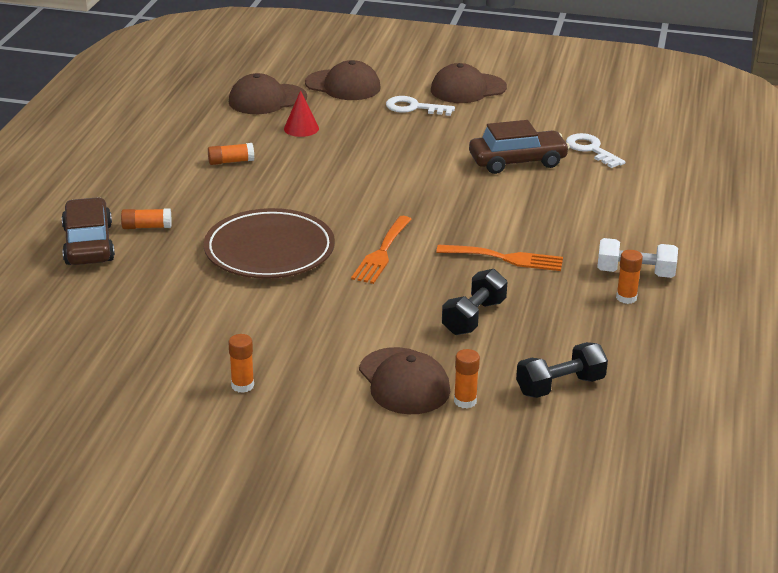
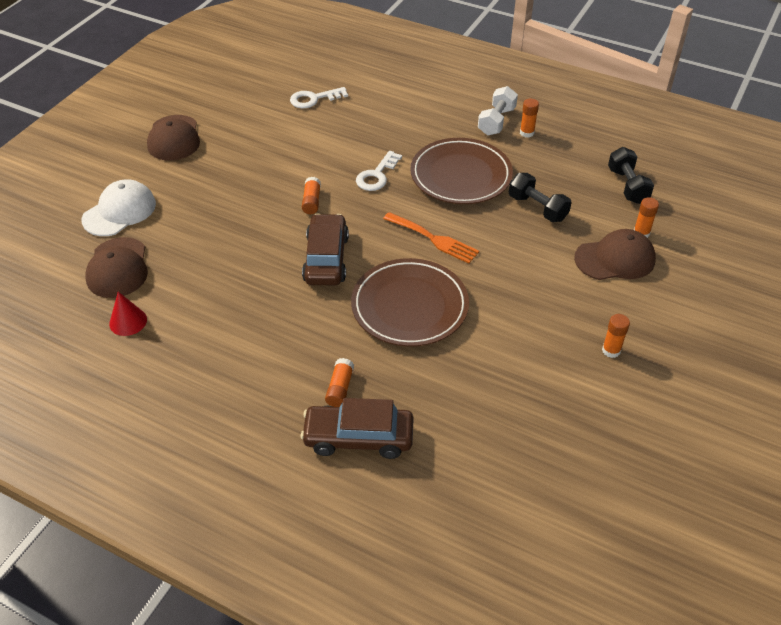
camera: 75 degrees left, 15 degrees up
(231, 161) = (236, 311): orange glue stick -> orange glue stick (311, 201)
(301, 128) = (192, 253): red cone -> red cone (128, 321)
(343, 85) = (119, 211): brown cap -> white cap
(413, 108) = (191, 176): white key -> white key (377, 175)
(506, 258) = (461, 175): orange fork -> brown plate
(517, 161) = (316, 139): brown car -> brown car (326, 259)

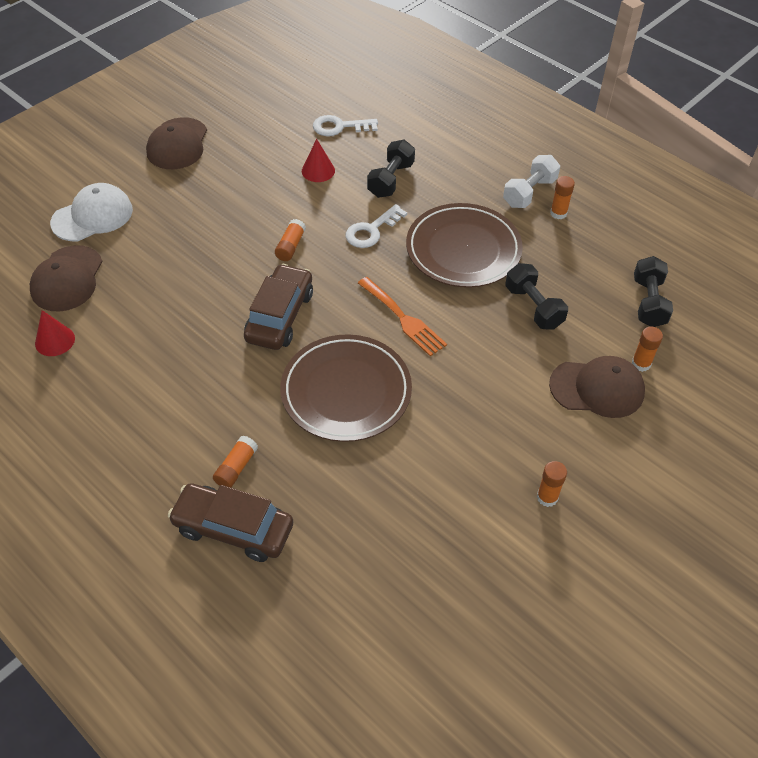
camera: 15 degrees right, 5 degrees up
(310, 137) = (318, 170): none -> red cone
(376, 133) = (391, 180): none -> black dumbbell

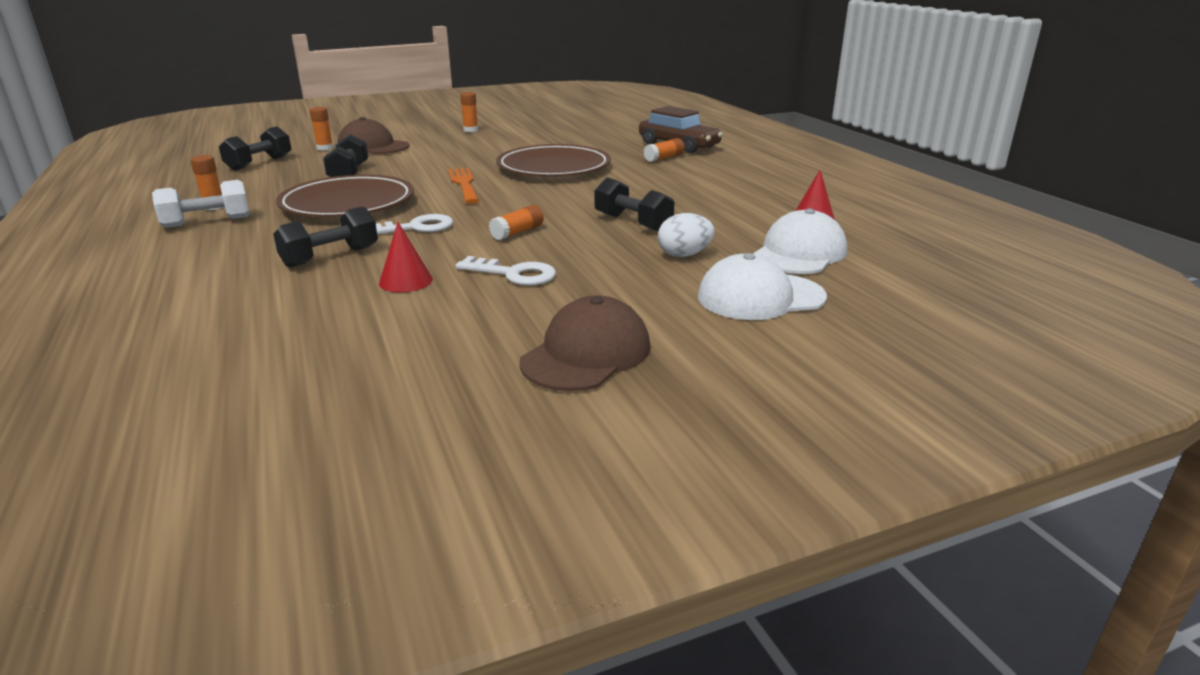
camera: 155 degrees left, 25 degrees down
(67, 279) = (799, 253): brown cap -> white cap
(152, 251) = (684, 255): none -> white egg
(208, 289) = (632, 223): none -> black dumbbell
(280, 316) = (573, 200): brown car -> none
(339, 127) = (304, 320): white key -> white key (514, 274)

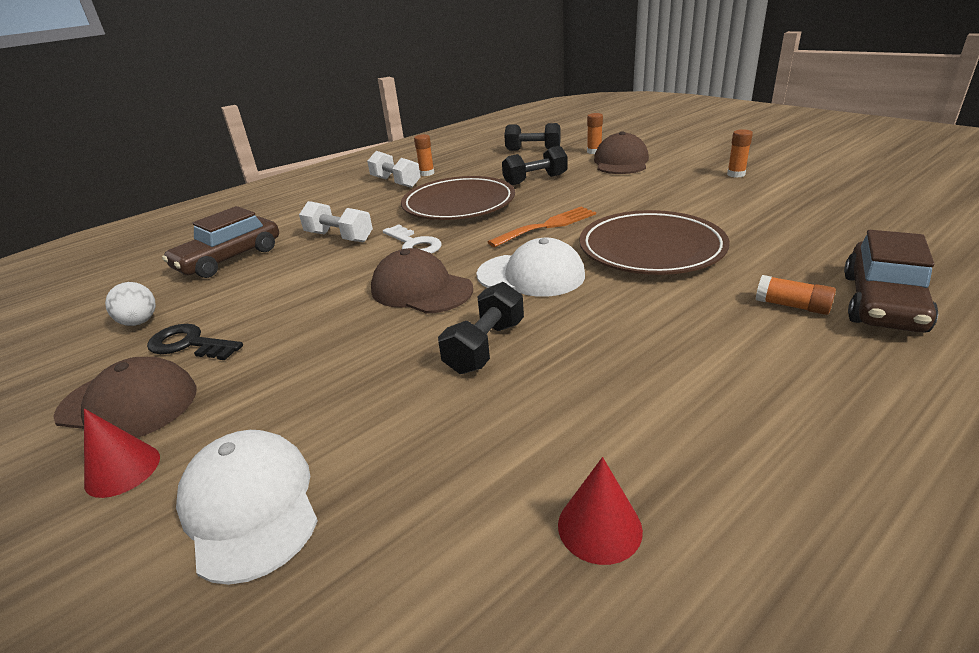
camera: 75 degrees right, 5 degrees up
(279, 317) = (229, 259): none -> brown car
(330, 257) = (339, 237): black dumbbell -> white dumbbell
(406, 281) = (293, 278): red cone -> red cone (122, 470)
(495, 330) = (189, 344): none -> black key
(514, 274) = (312, 318): white key -> none
(517, 232) = (421, 289): orange glue stick -> brown cap
(684, 255) = (386, 410): white egg -> white egg (140, 322)
(799, 253) = (424, 528): white cap -> white cap (531, 275)

